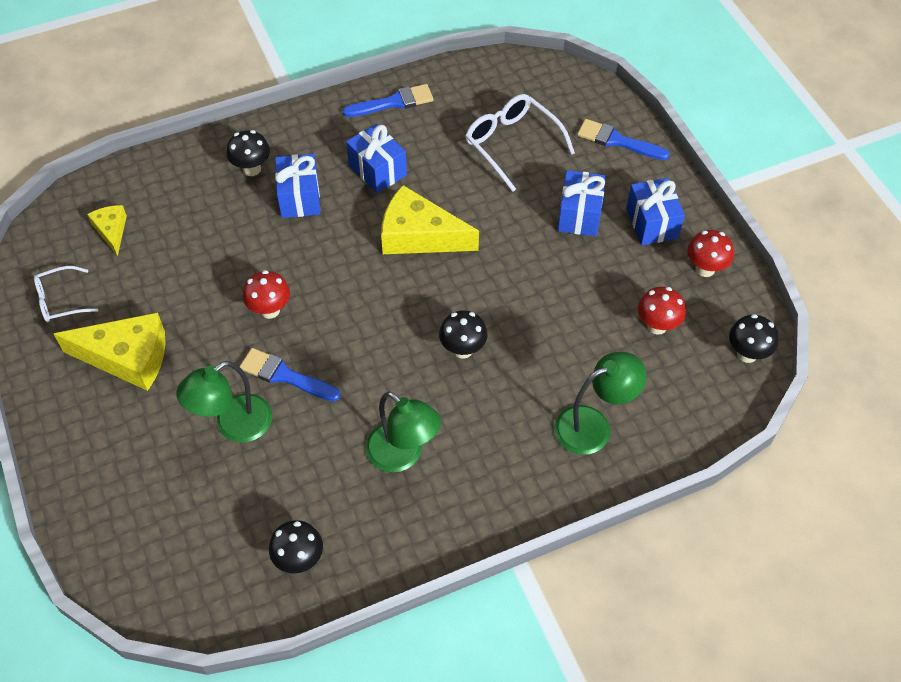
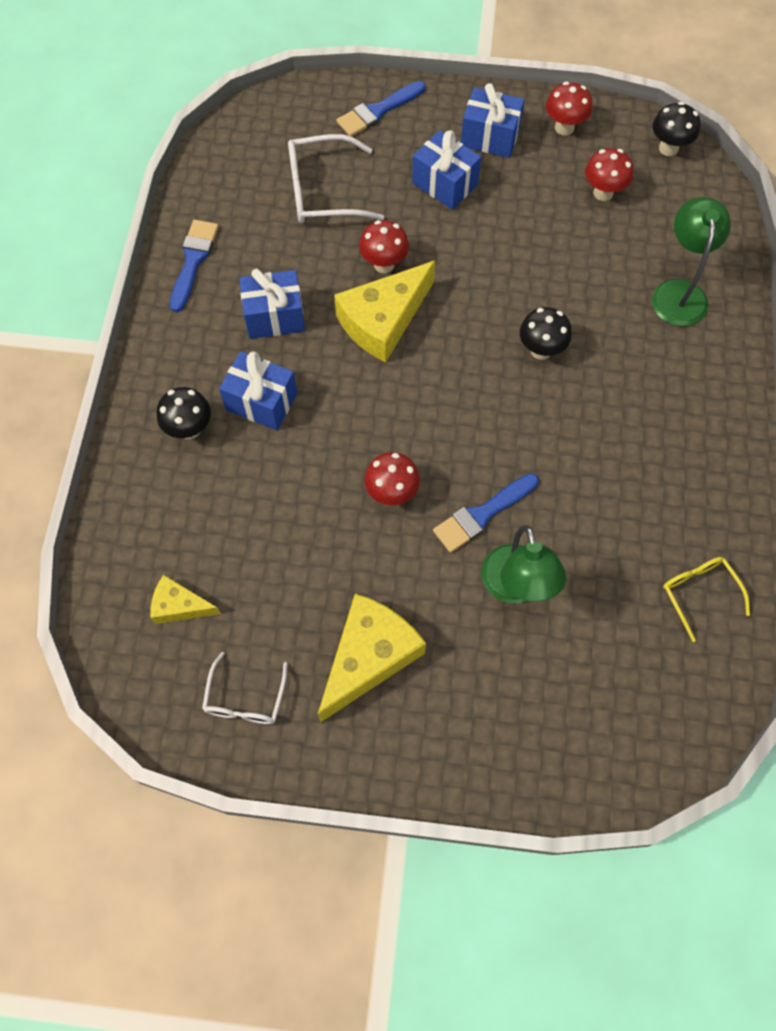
camera: 60 degrees left, 10 degrees up
(299, 560) = (699, 593): black mushroom -> yellow glasses
(403, 455) = (631, 454): green lamp -> none
(472, 212) = (384, 264): none -> red mushroom

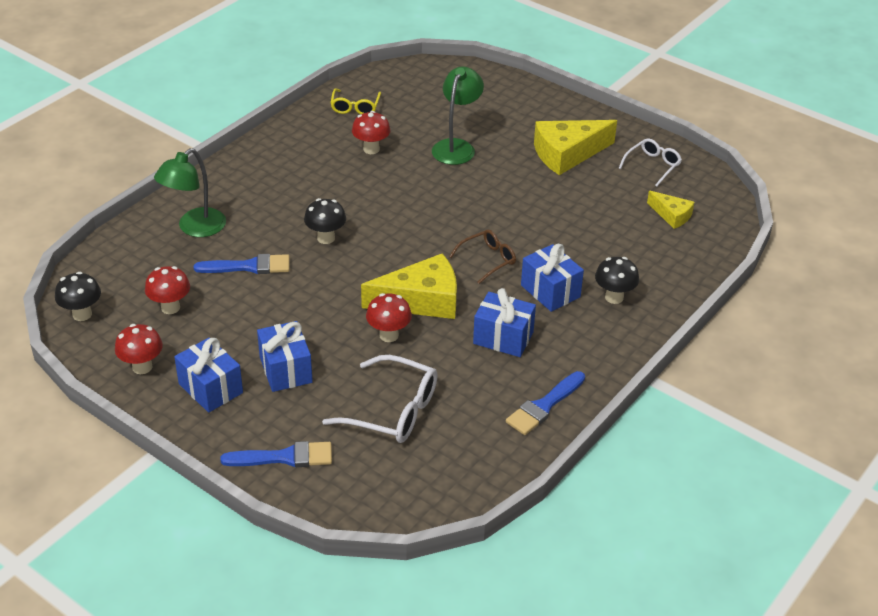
camera: 150 degrees left, 25 degrees down
(353, 411) = (487, 260): none -> brown glasses
(392, 493) = (496, 211): red mushroom -> red mushroom (371, 149)
(482, 514) = (447, 181): blue brush -> blue brush (249, 266)

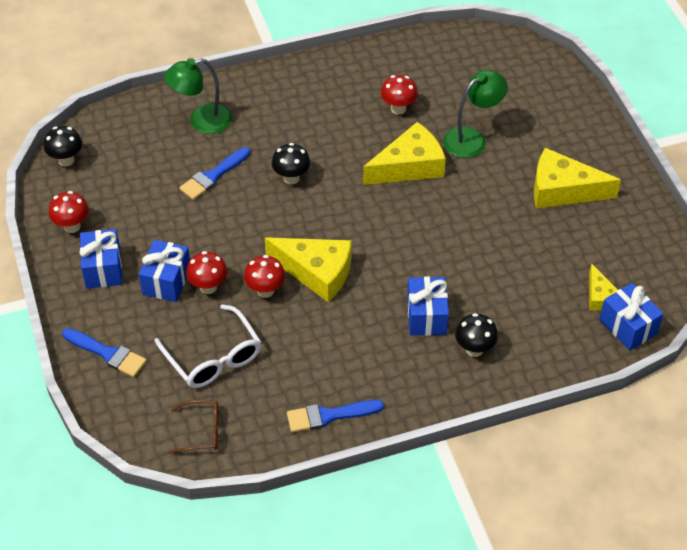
camera: 35 degrees right, 10 degrees up
(170, 307) = (129, 185): red mushroom -> red mushroom (208, 287)
(249, 266) = (213, 176): blue brush -> blue brush turned 105 degrees clockwise
(355, 107) = (420, 60): yellow glasses -> none
(423, 187) = (409, 166): none -> yellow cheese
(487, 260) = (401, 261): brown glasses -> brown glasses (201, 431)
(503, 338) = (350, 339): blue gift -> blue gift (628, 326)
(652, 166) = (630, 238): white glasses -> none

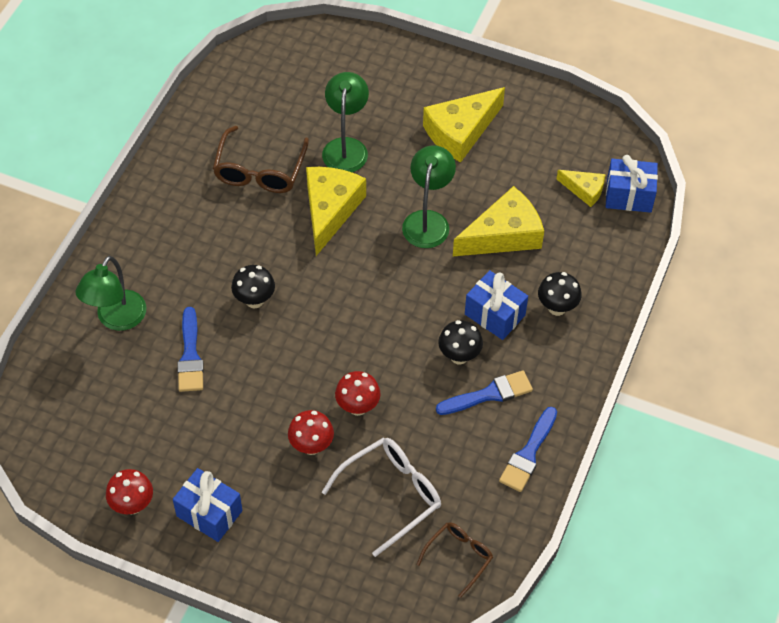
camera: 50 degrees left, 5 degrees up
(66, 160) = (46, 456): black mushroom -> black mushroom (459, 356)
(107, 353) = (308, 574): blue brush -> blue brush (489, 394)
(166, 281) = (273, 473): blue gift -> none
(213, 357) = (391, 495): white glasses -> white glasses turned 45 degrees counterclockwise
(316, 272) = (375, 356): yellow cheese -> yellow cheese (503, 235)
(398, 108) = (260, 170): red mushroom -> brown glasses
(463, 224) = (428, 220): none -> green lamp

